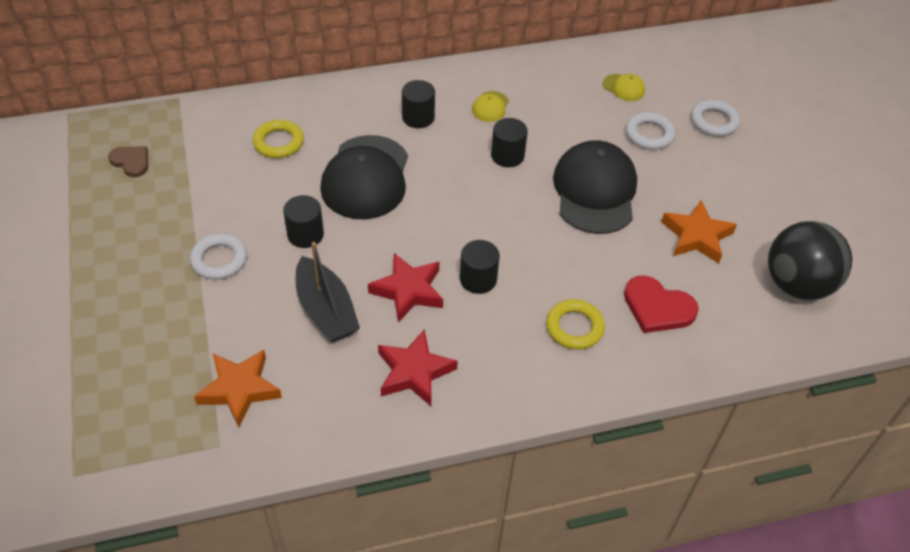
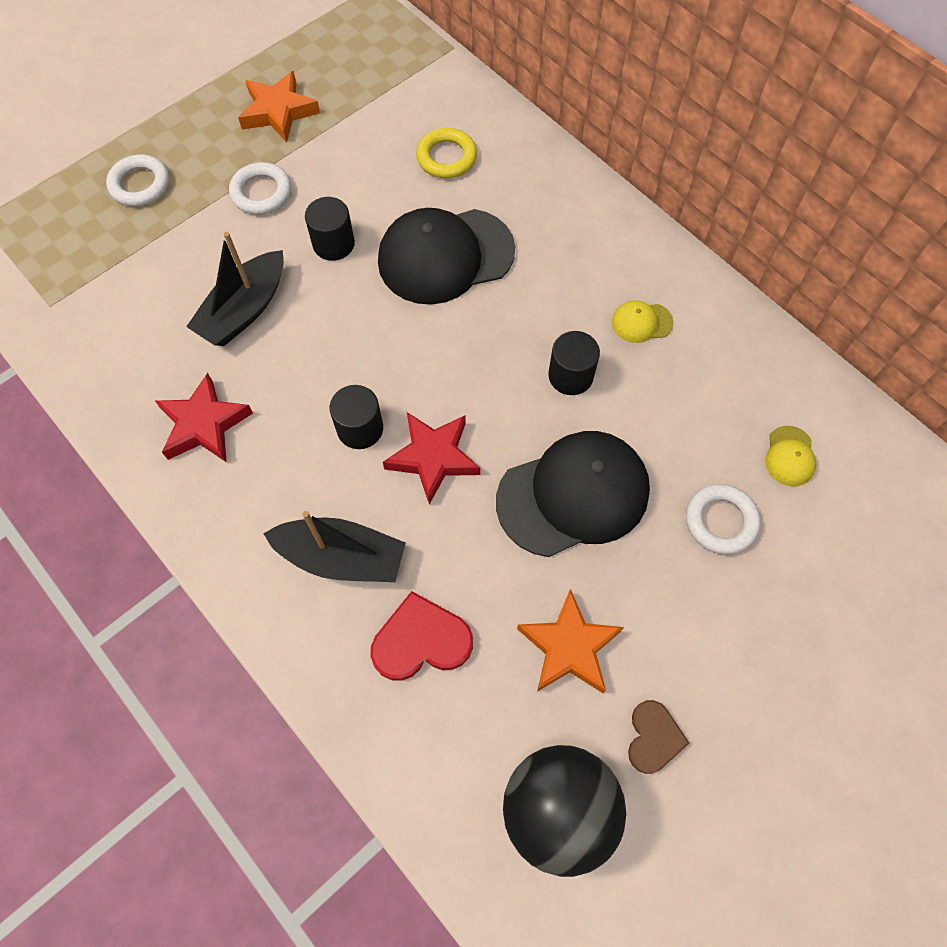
camera: 65 degrees right, 15 degrees up
(131, 162) = (345, 61): brown heart -> brown heart (653, 738)
(240, 389) = (117, 289): orange star -> orange star (278, 112)
(408, 290) = (308, 370): red star -> red star (433, 458)
(418, 117) = (571, 260): black cylinder -> none
(574, 327) = (342, 557): yellow ring -> black boat
(657, 307) = (421, 640): red heart -> red heart turned 75 degrees clockwise
(714, 121) = (806, 596): white ring -> white ring (140, 184)

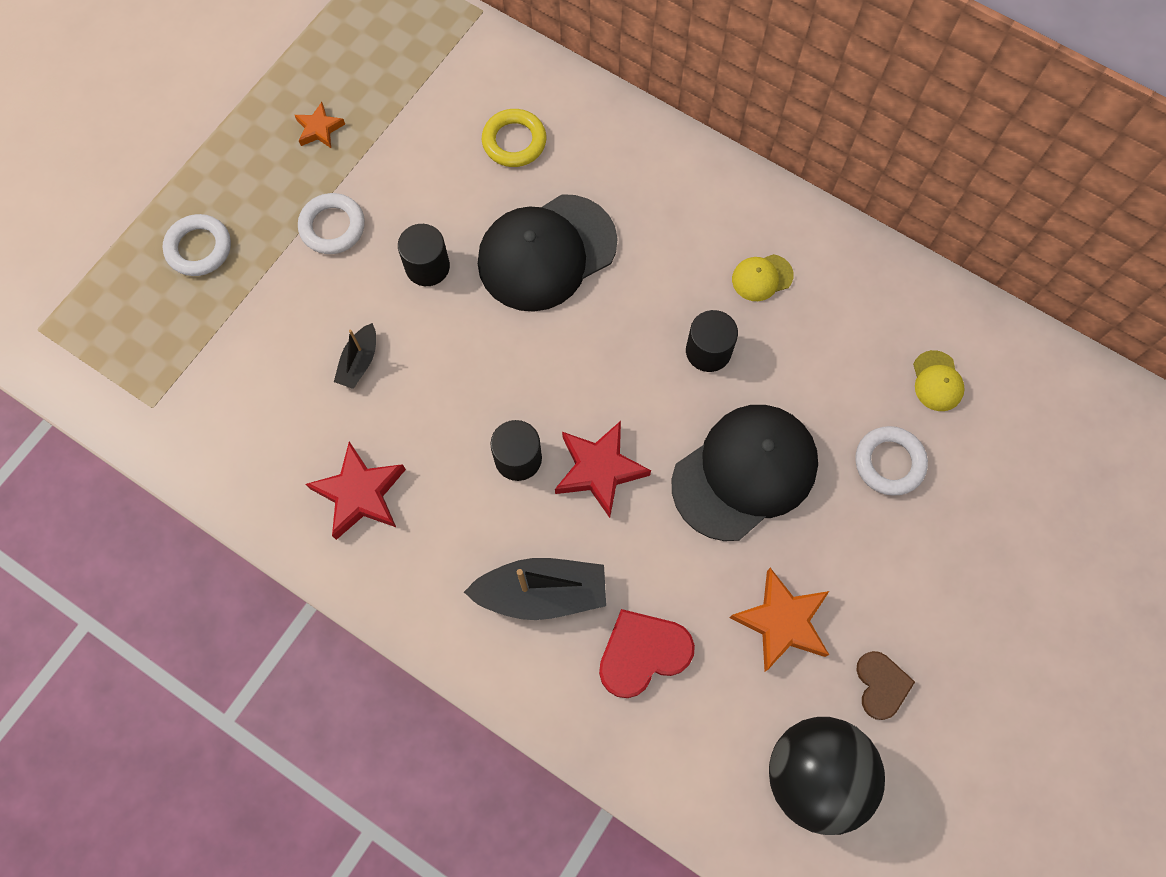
camera: 15 degrees left, 5 degrees up
(244, 310) = (359, 362): black boat -> black boat, size x0.55
(278, 112) = (319, 129): orange star -> orange star, size x0.57

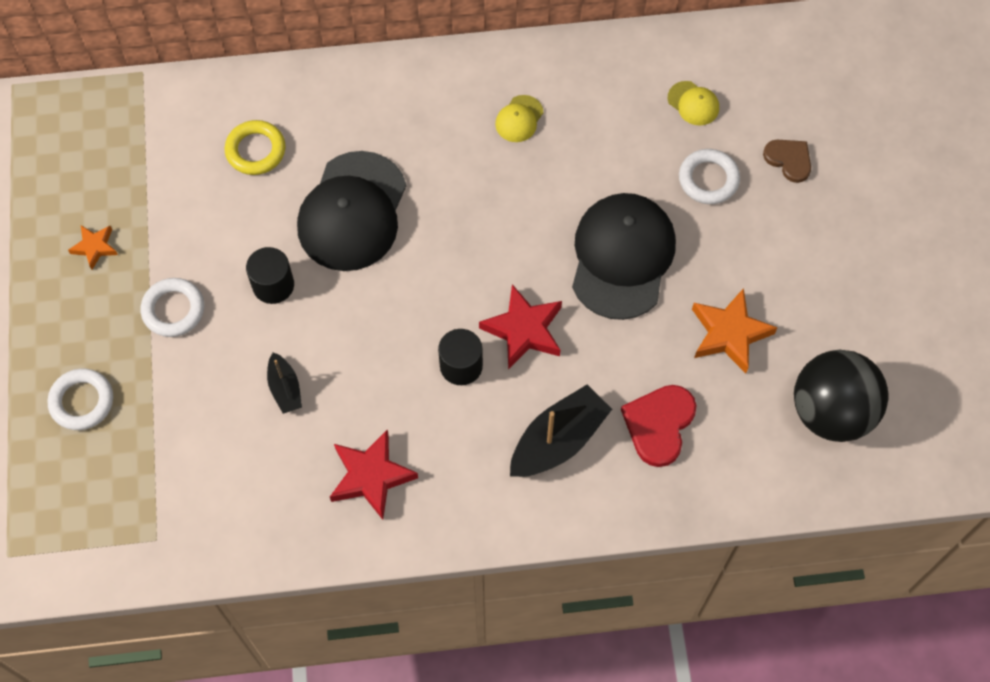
camera: 40 degrees left, 5 degrees down
(708, 351) = (526, 195): black cylinder -> none
(881, 685) = (823, 323): brown heart -> brown heart (789, 160)

